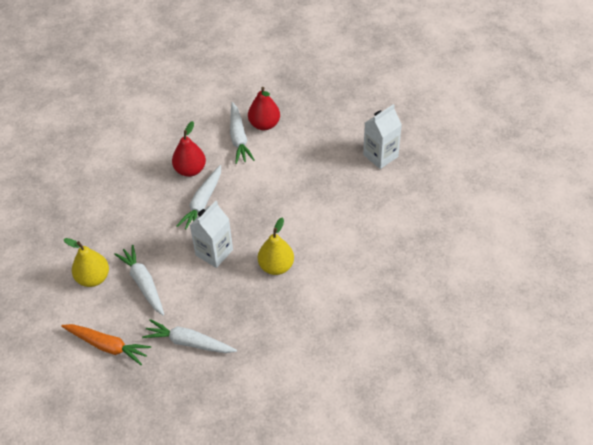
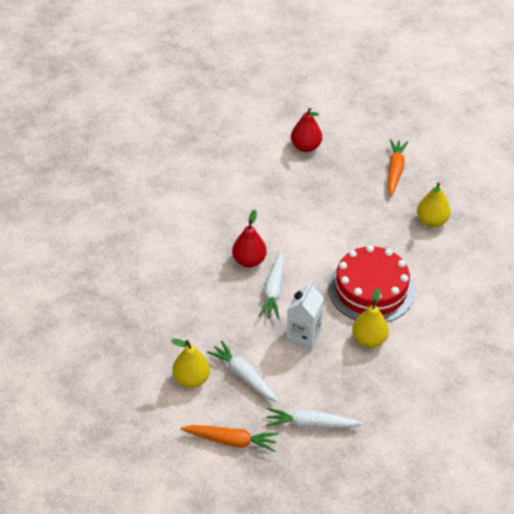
camera: 15 degrees left, 5 degrees down
(239, 138) = (286, 223): white carrot -> none
(264, 124) = (307, 206): red pear -> red pear (305, 147)
(296, 216) = (371, 289): none -> red cake
(362, 101) = (395, 171): none -> orange carrot
(380, 156) = (431, 221): white carton -> yellow pear

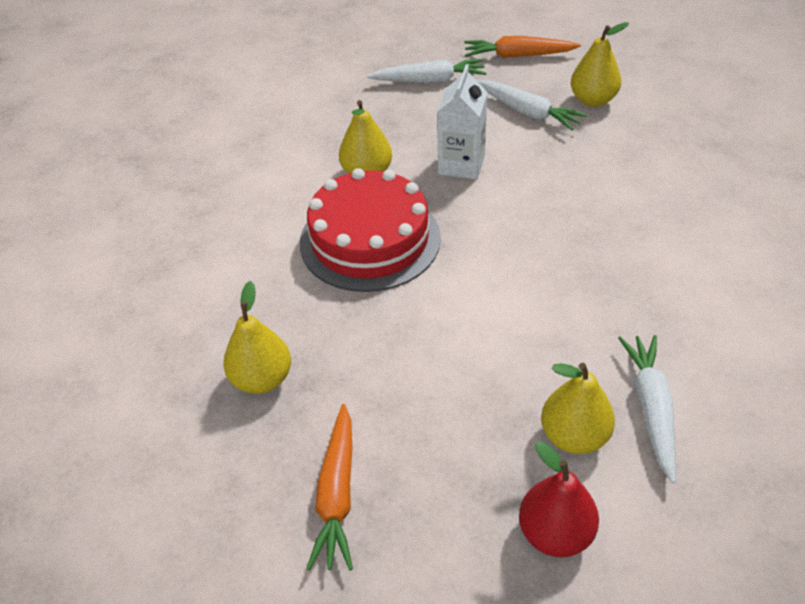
camera: 175 degrees right, 0 degrees up
(249, 261) = (580, 255): red pear -> none
(273, 290) = (524, 216): white carrot -> white carrot (651, 409)
(286, 177) = (574, 436): none -> yellow pear

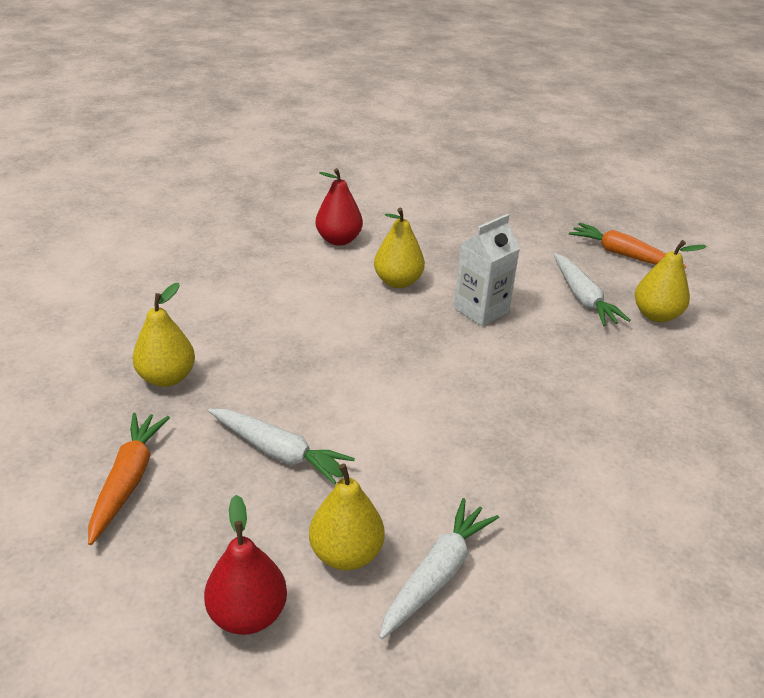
camera: 30 degrees right, 10 degrees down
(270, 157) = (339, 240): none -> red pear
(337, 493) = (128, 481): orange carrot -> orange carrot turned 150 degrees clockwise
(370, 240) = (348, 327): red cake -> none
(429, 80) = (522, 241): white carrot -> white carrot (278, 452)

